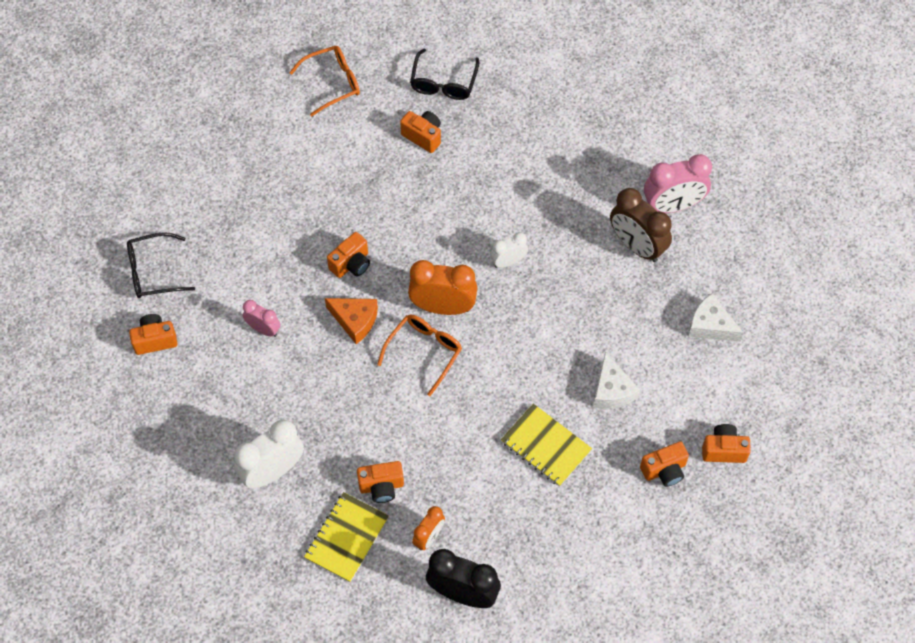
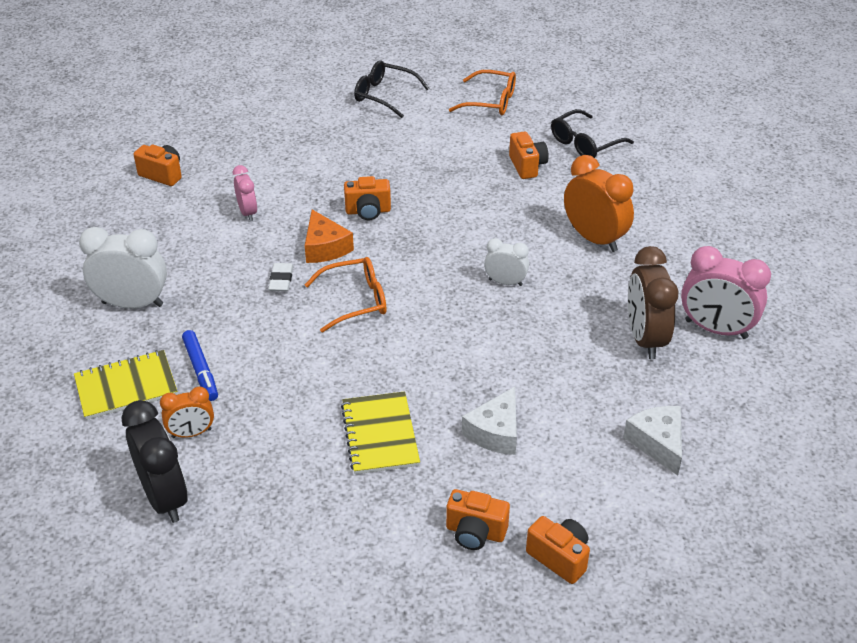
camera: 40 degrees right, 20 degrees down
(153, 272) = (215, 137): black glasses -> black glasses (384, 95)
(355, 372) = (281, 280): none -> white eraser
(381, 487) = (201, 370): orange camera -> blue marker
(443, 307) = (409, 280): orange clock -> orange clock (594, 238)

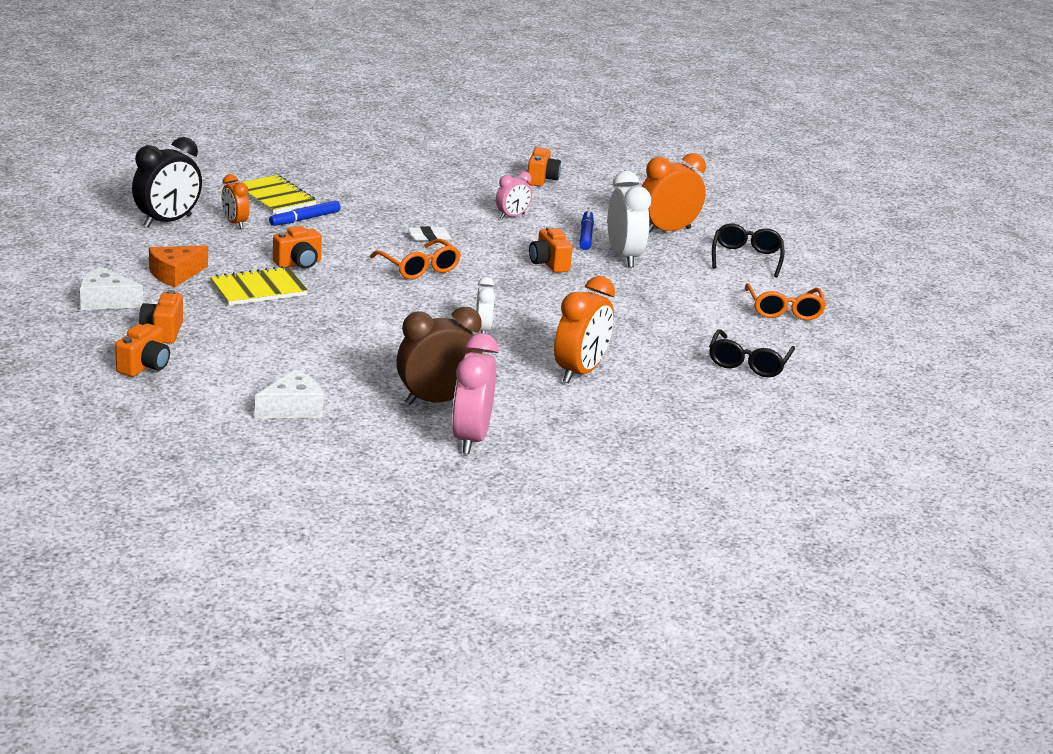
camera: 70 degrees right, 15 degrees down
(132, 304) = (369, 188): white clock -> white clock (623, 257)
(309, 175) = (586, 235): none -> blue marker
(314, 124) = (667, 231): none -> orange clock
(325, 247) = (484, 250): orange cheese -> orange cheese (175, 274)
(495, 432) = (279, 335): white cheese -> white cheese (106, 301)
(527, 166) = (680, 334): orange camera -> orange camera (299, 264)
(585, 143) = (748, 363): black glasses -> black glasses turned 105 degrees counterclockwise

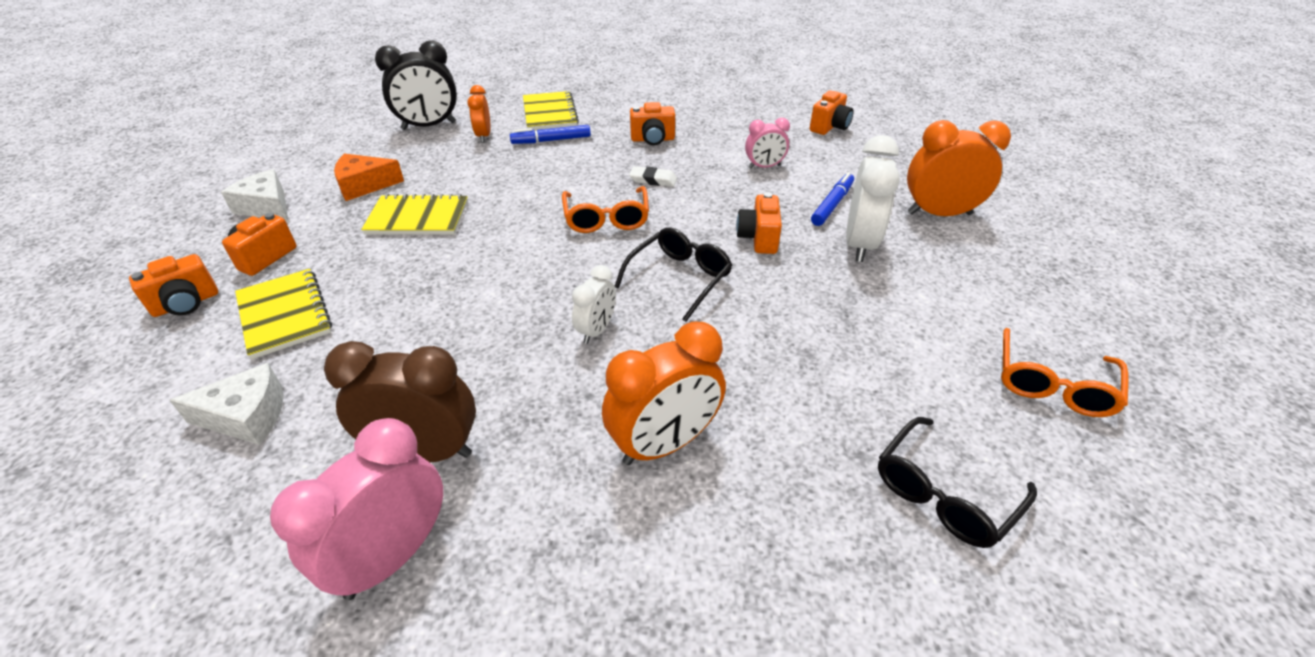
camera: 30 degrees right, 15 degrees up
(237, 359) = (284, 314): none -> yellow notebook
(299, 264) = (490, 192): orange camera -> orange camera (652, 139)
(746, 258) = (1030, 274): black glasses -> black glasses (679, 278)

